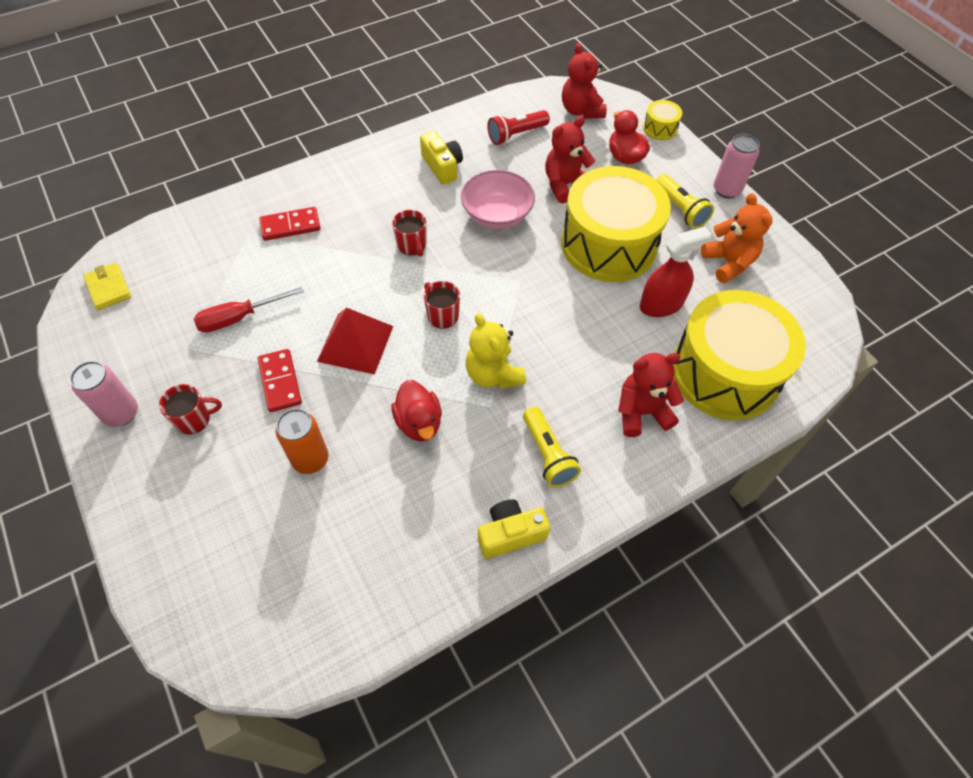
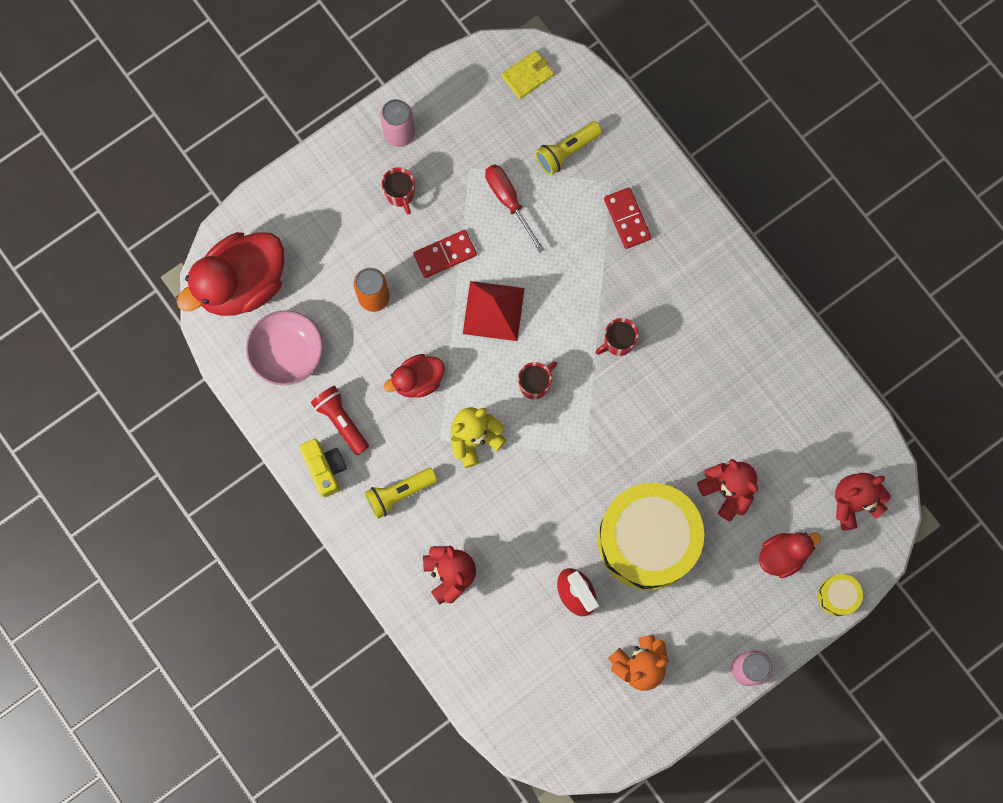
camera: 85 degrees right, 20 degrees up
(250, 617) = (242, 284): none -> red duck
(442, 166) = (735, 356): yellow camera -> none
(497, 214) = (673, 422): pink bowl -> pink bowl (287, 353)
(516, 135) = (799, 431): red flashlight -> red flashlight (341, 421)
(680, 209) = (708, 616): yellow flashlight -> yellow flashlight (566, 151)
(725, 373) = (501, 652): yellow drum -> none

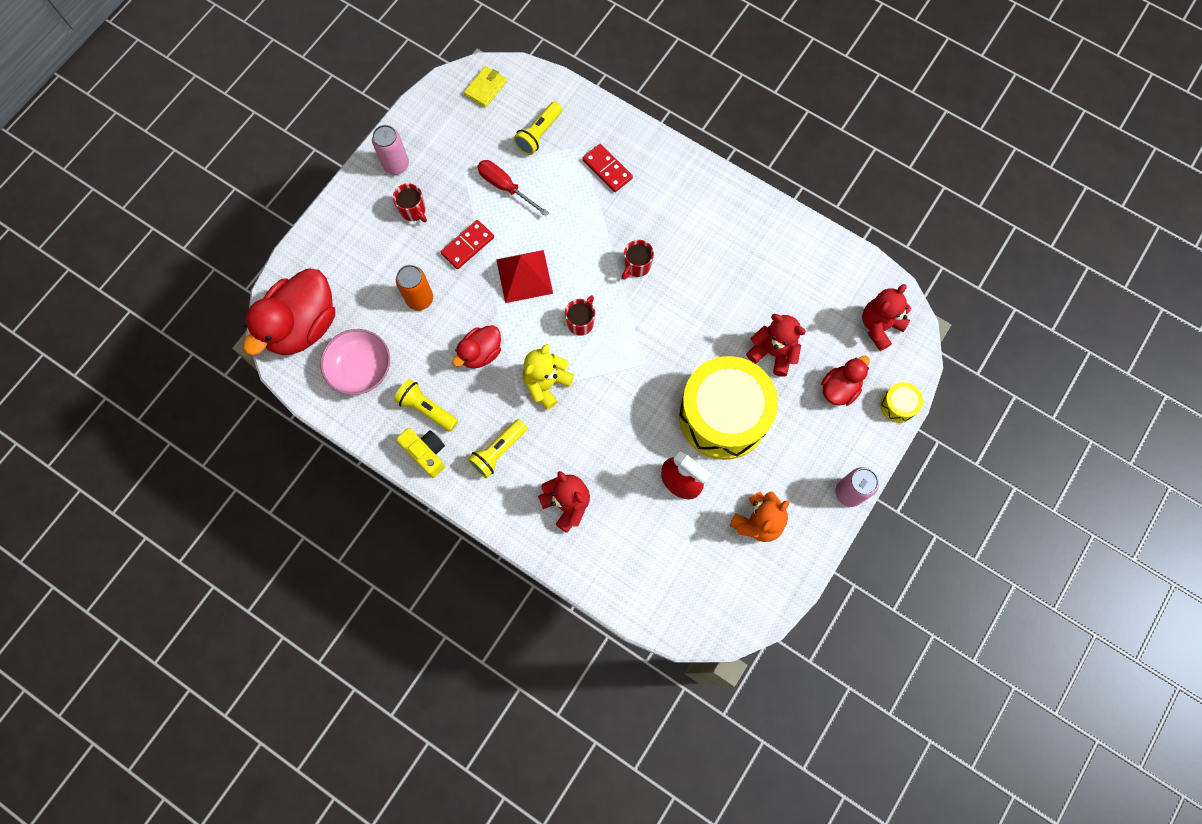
camera: 20 degrees left, 5 degrees down
(341, 421) = (427, 409): red flashlight -> yellow flashlight

